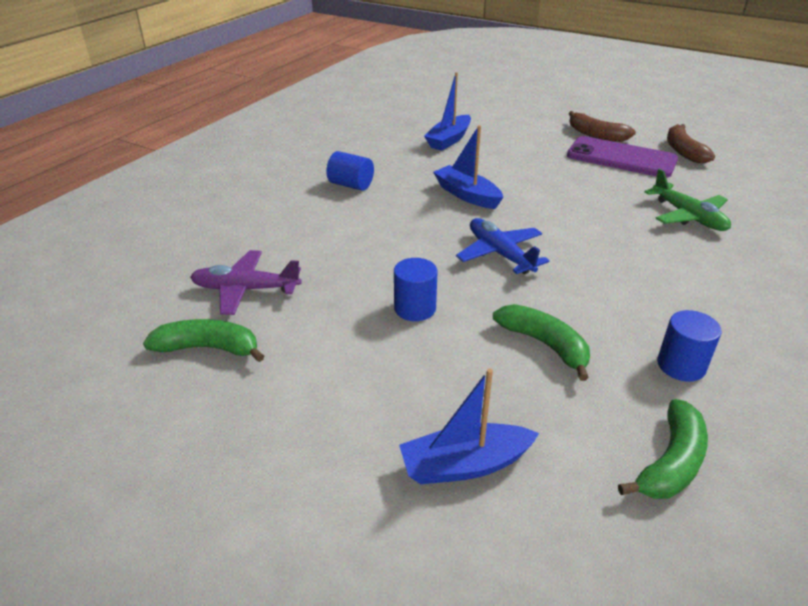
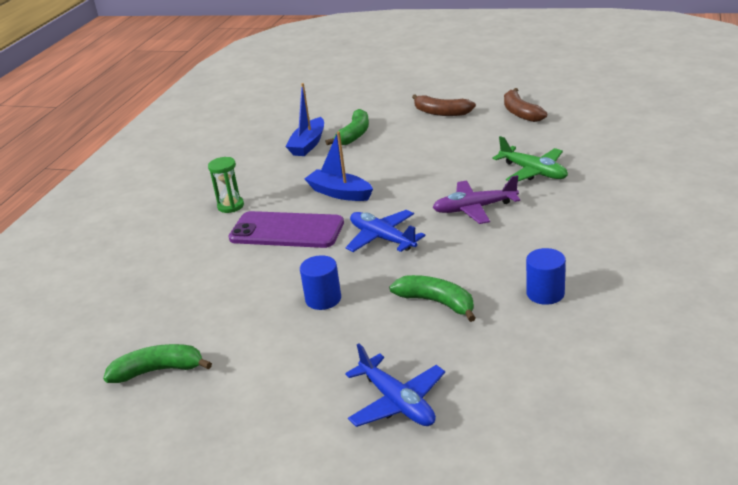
camera: 10 degrees left, 5 degrees down
(245, 289) = (170, 317): purple plane -> purple plane (474, 208)
(351, 185) = (230, 206): blue cylinder -> green hourglass
(465, 465) = (397, 402): blue boat -> blue plane
(621, 158) = (468, 130): purple phone -> purple phone (286, 230)
(671, 462) = (548, 363): green banana -> green banana (354, 135)

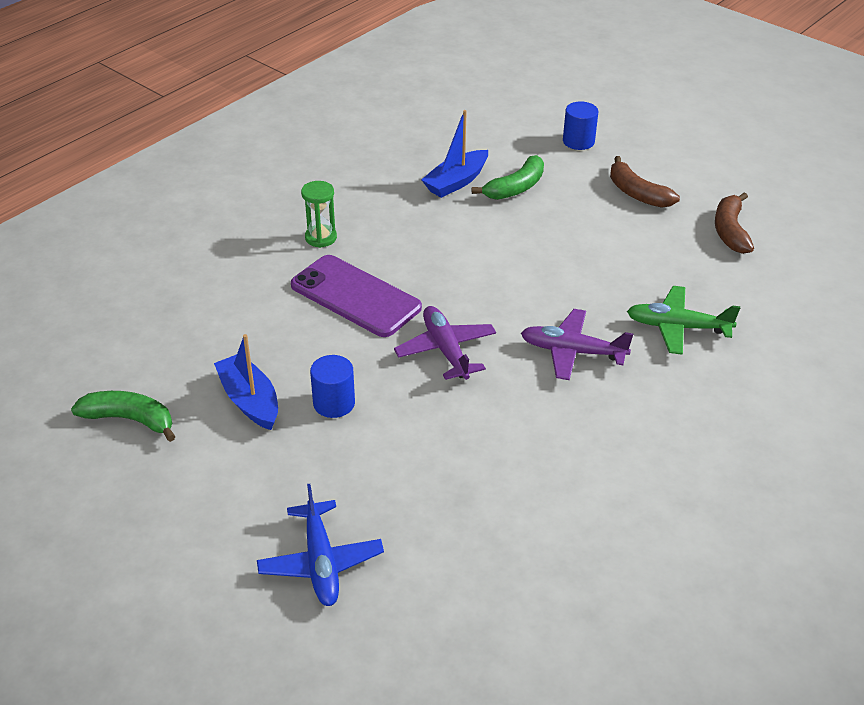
camera: 20 degrees right, 10 degrees up
(340, 193) = (443, 267): blue boat -> blue boat (250, 400)
(382, 238) = (446, 350): blue plane -> purple plane
(437, 302) = (443, 460): green banana -> none
(533, 172) = (677, 327): green plane -> green plane turned 120 degrees clockwise
(545, 293) = (563, 500): blue cylinder -> blue cylinder (578, 141)

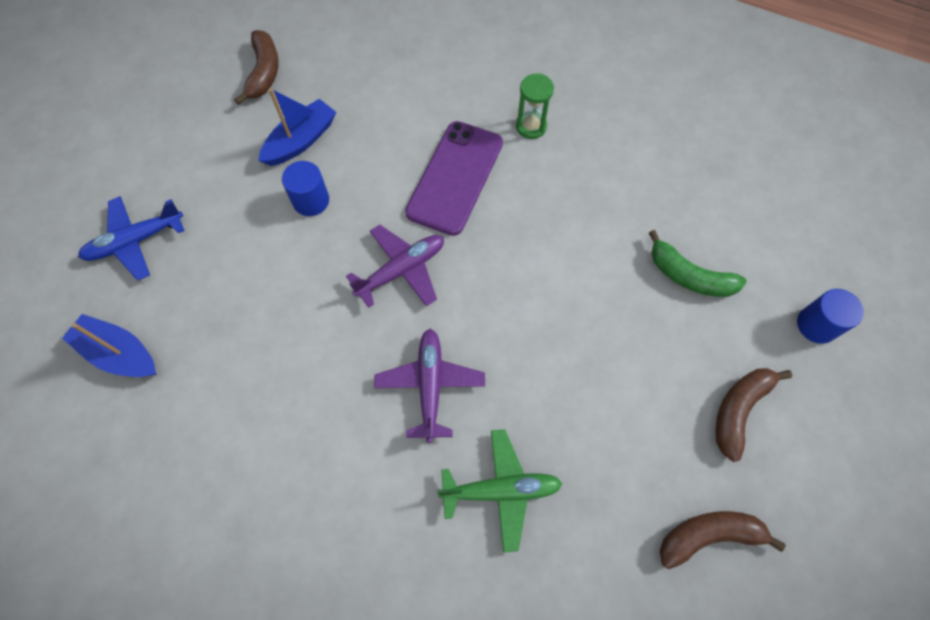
camera: 75 degrees right, 25 degrees up
(130, 419) = (264, 72): green banana -> brown banana
(456, 182) = (673, 216): blue boat -> blue boat (119, 353)
(677, 327) = (501, 490): green plane -> green plane turned 90 degrees clockwise

